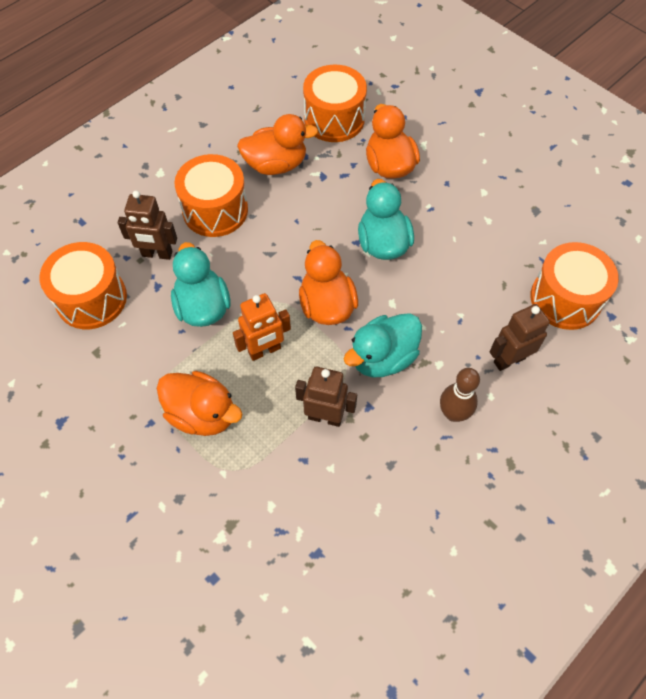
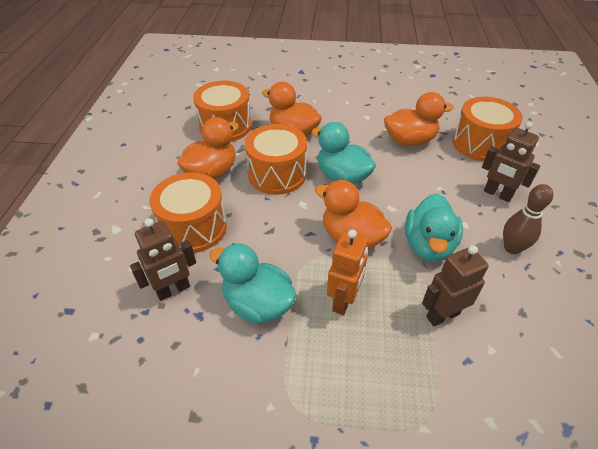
camera: 40 degrees left, 15 degrees down
(91, 298) = (142, 370): orange drum -> orange drum (277, 174)
(202, 414) = (351, 392): orange duck -> orange duck (409, 141)
(509, 359) = (497, 194): brown robot -> brown robot turned 75 degrees counterclockwise

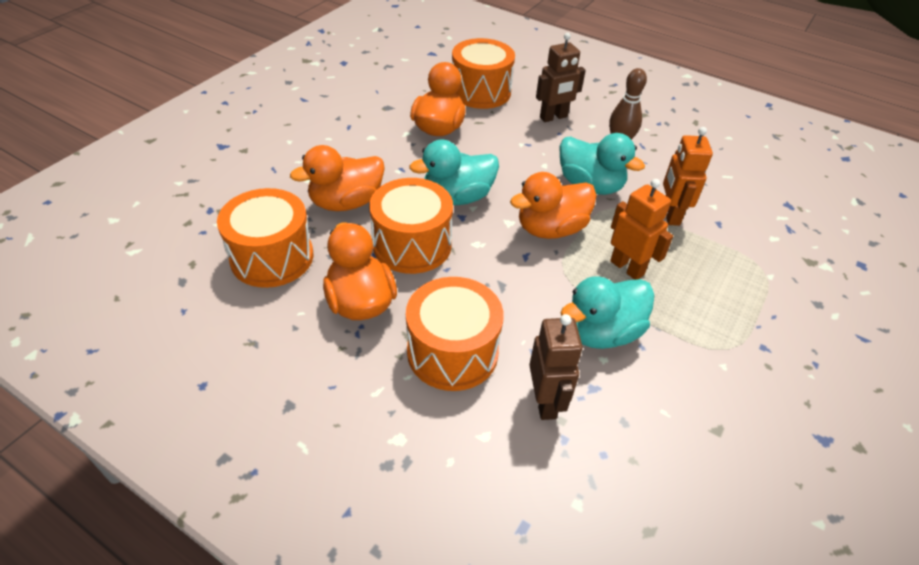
camera: 65 degrees left, 0 degrees up
(442, 315) = (670, 215): brown robot -> orange robot

